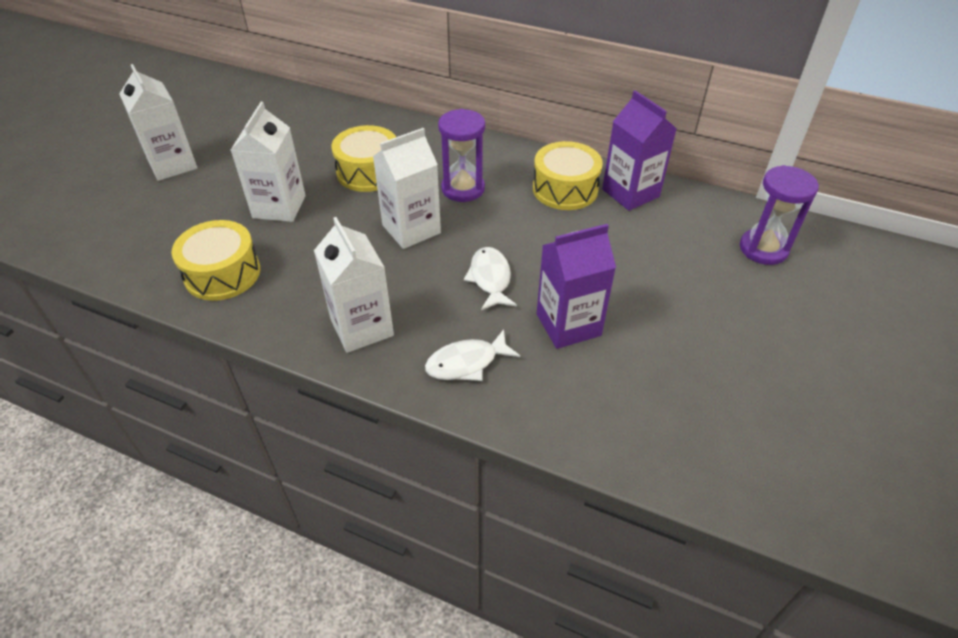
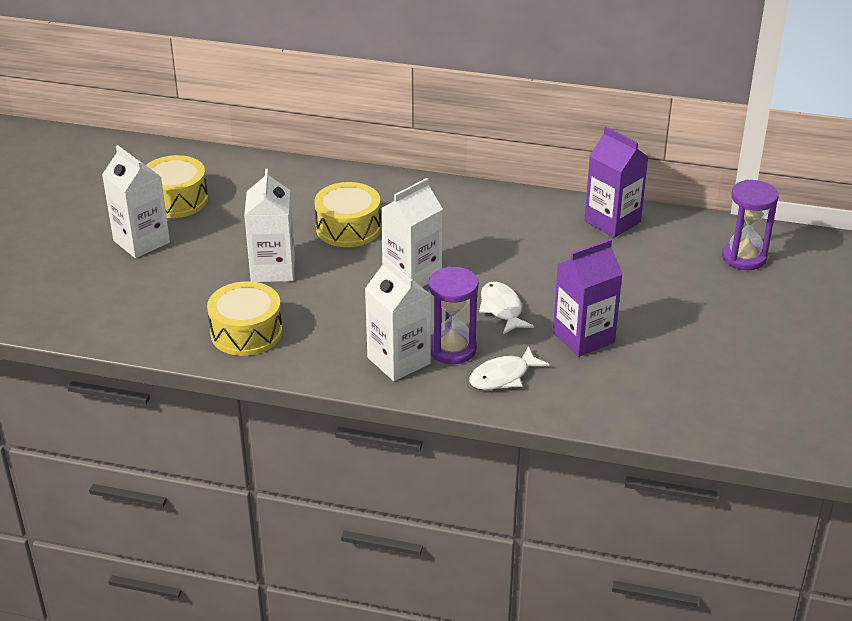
camera: 10 degrees left, 10 degrees down
(463, 189) = (449, 234): purple hourglass -> purple hourglass (452, 349)
(565, 189) = (548, 224): yellow drum -> yellow drum (176, 200)

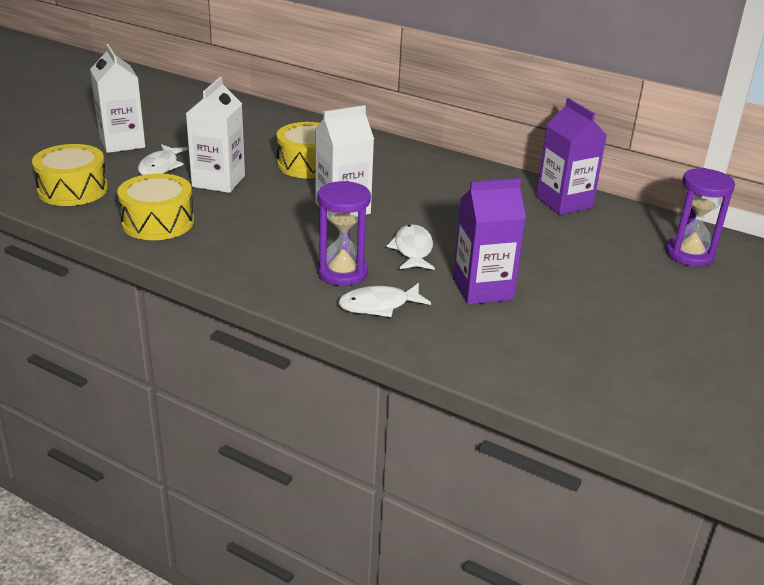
camera: 15 degrees right, 5 degrees down
(176, 200) = (174, 121): yellow drum -> yellow drum (73, 190)
(202, 264) = (160, 167): none -> white fish
(398, 360) = (283, 271): white carton -> none

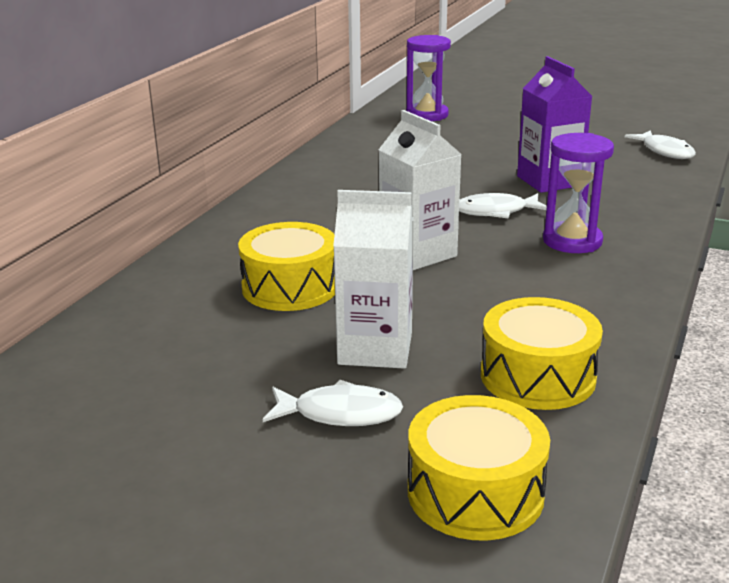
camera: 95 degrees left, 5 degrees down
(122, 143) = (238, 484): white carton -> none
(379, 305) = (620, 220): white fish -> white fish (665, 151)
(564, 202) = (346, 152): purple carton -> none

